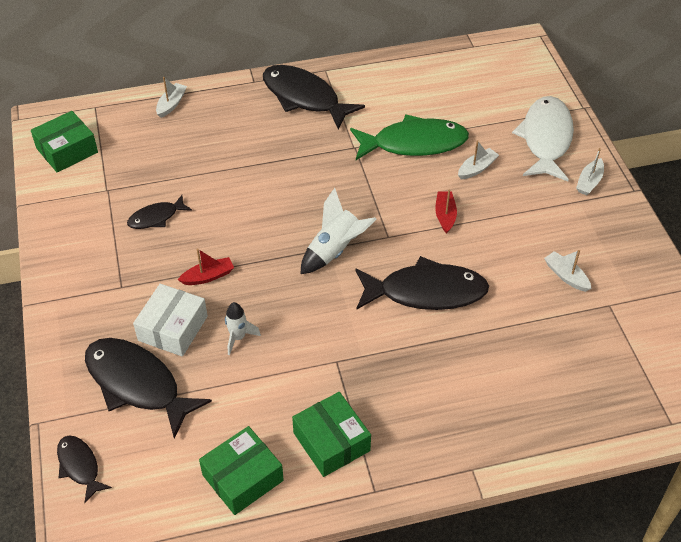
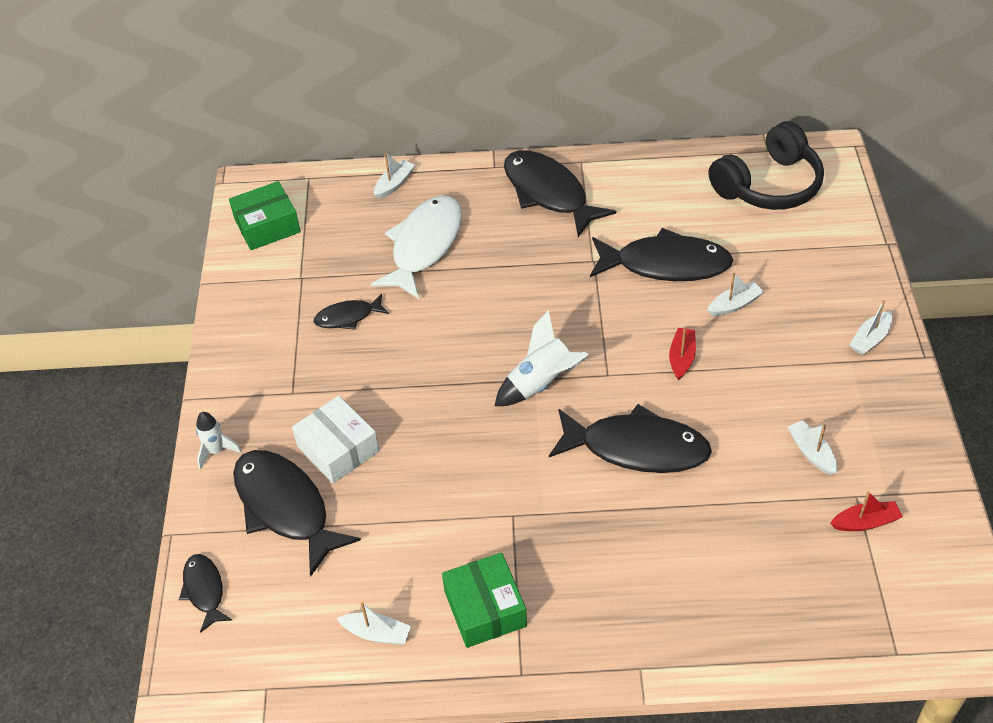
camera: 15 degrees right, 0 degrees up
(173, 328) = (338, 449): white box -> white box turned 75 degrees counterclockwise
(208, 276) = (390, 394): red boat -> red boat (865, 522)
(238, 337) = (408, 470): white rocket -> white rocket (216, 451)
(243, 478) = (377, 633): green box -> white boat
(414, 143) = (665, 264): green fish -> black fish
(481, 73) = (768, 185): none -> black headphones
(546, 139) = (829, 278): white fish -> white fish (424, 246)

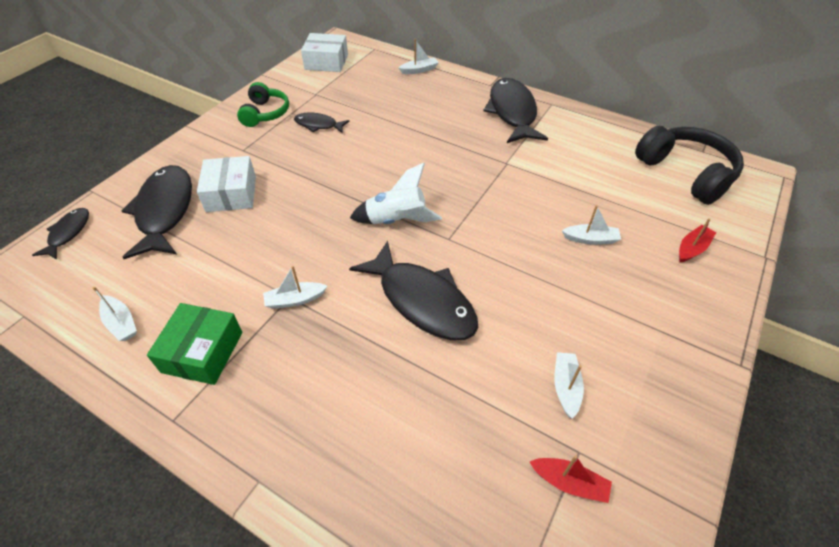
camera: 30 degrees right, 0 degrees up
(216, 451) = (168, 160): white rocket -> none
(267, 226) = (326, 62): green box -> white box
(267, 334) = (265, 113): none -> green headphones
(424, 246) = (403, 108): white fish -> none
(665, 264) = (558, 188): black fish -> none
(681, 358) = (515, 255): red boat -> red boat (692, 248)
(768, 185) = (686, 173): black headphones -> black headphones turned 120 degrees counterclockwise
(870, 339) = (695, 323): white boat -> white boat (295, 300)

